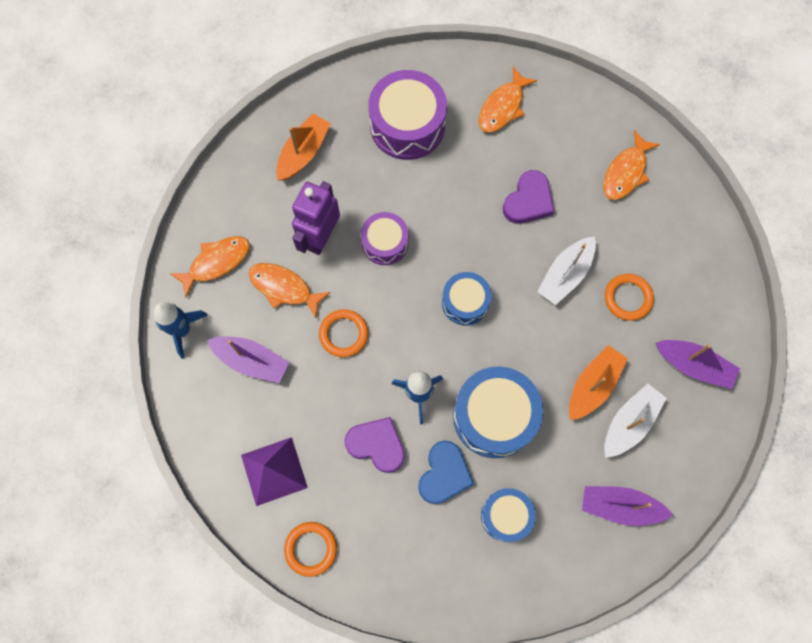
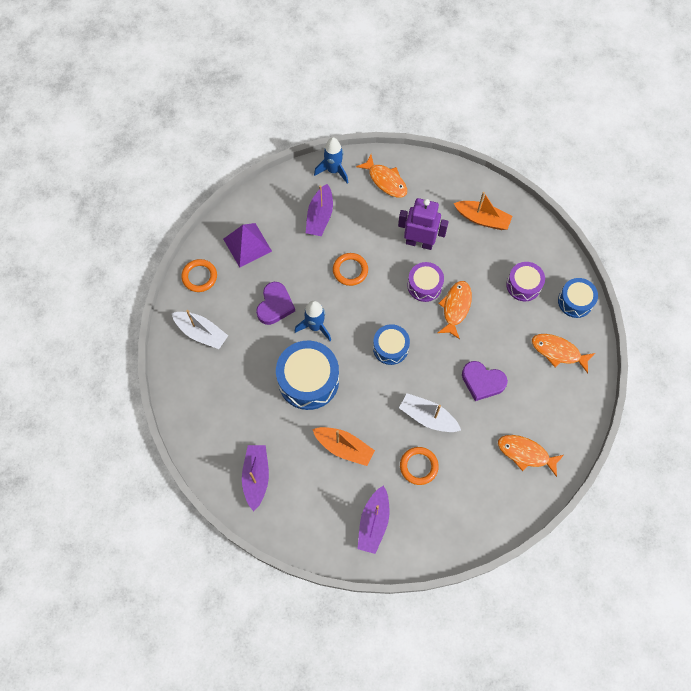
camera: 80 degrees right, 5 degrees down
(284, 288) = (376, 226): orange fish -> orange fish (455, 308)
(407, 125) = (523, 285): purple drum -> purple drum, size x0.59
(444, 474) = (261, 352): blue heart -> none
(506, 516) = (238, 398): blue drum -> blue drum (575, 301)
(629, 423) = (320, 478): white boat -> white boat (201, 333)

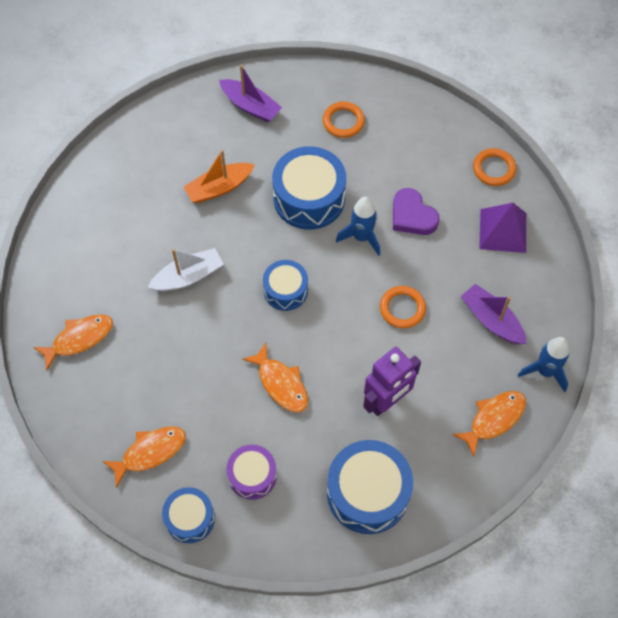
camera: 125 degrees right, 5 degrees down
(201, 333) = (428, 139): white boat -> none
(373, 523) = (133, 169): purple boat -> none
(385, 180) = (493, 419): orange fish -> orange fish turned 150 degrees clockwise
(418, 466) = (149, 237): orange ring -> orange ring (343, 121)
(424, 285) = (330, 370): purple drum -> none
(482, 219) = (368, 493): orange boat -> blue drum
(482, 382) = (181, 351): purple heart -> none

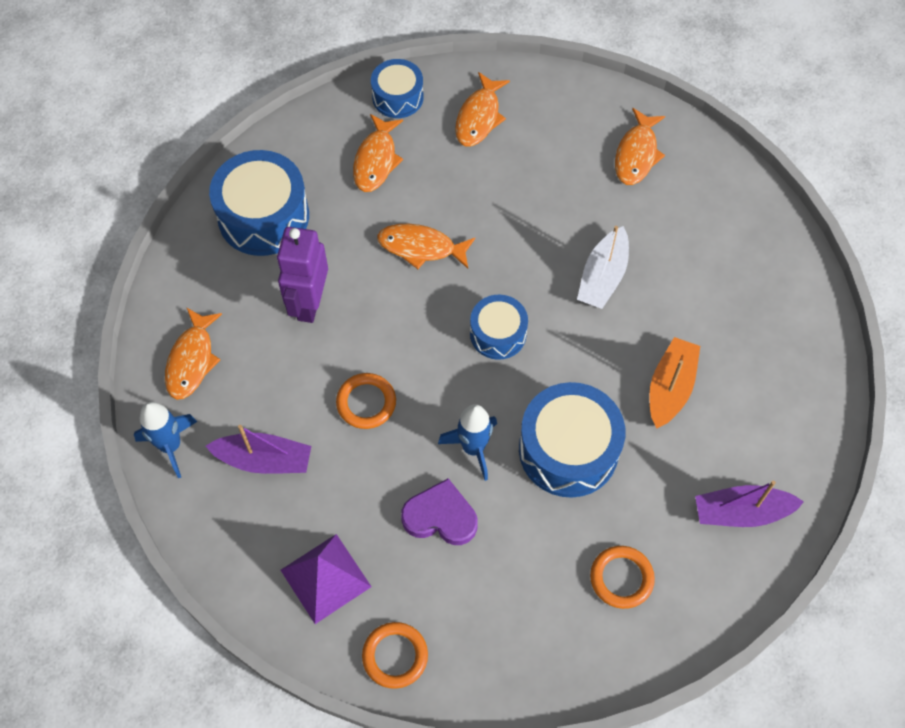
camera: 140 degrees right, 0 degrees up
(252, 475) = (376, 160): purple drum -> orange fish

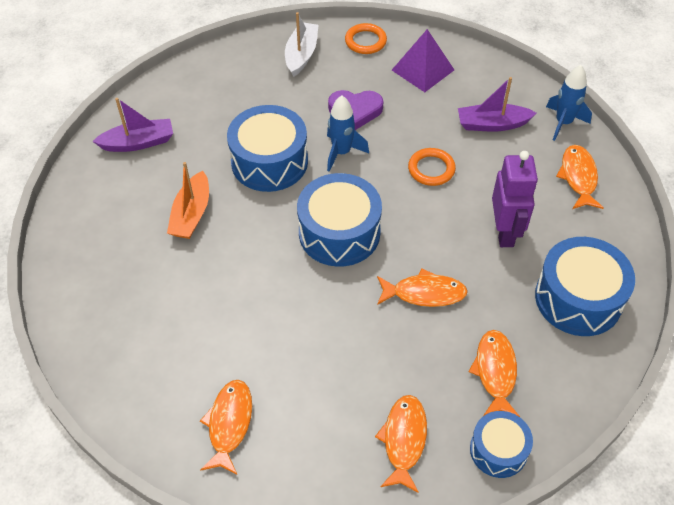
camera: 170 degrees right, 10 degrees down
(498, 334) = (339, 232): blue drum -> blue drum, size x1.69
(603, 277) = (254, 293): white boat -> white boat (301, 55)
(621, 578) = (224, 96): orange ring -> none

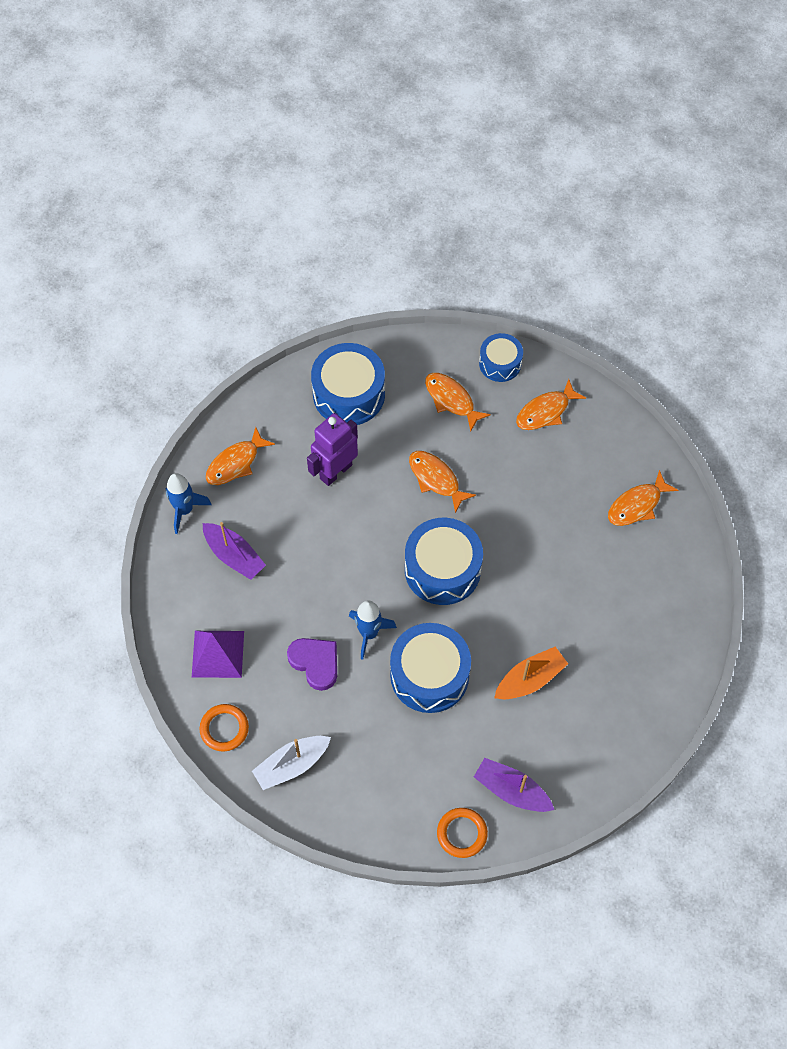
camera: 135 degrees left, 10 degrees up
(431, 169) = (323, 560): orange ring -> orange ring (462, 833)
(495, 372) = (451, 400): orange fish -> orange fish turned 90 degrees clockwise

